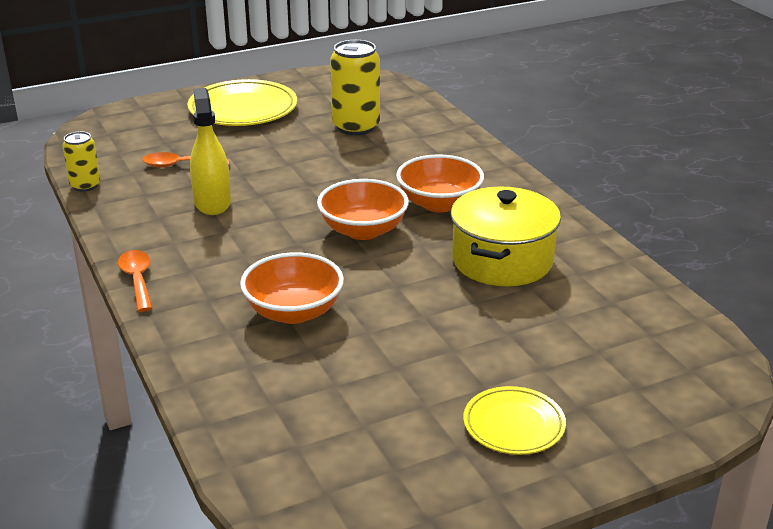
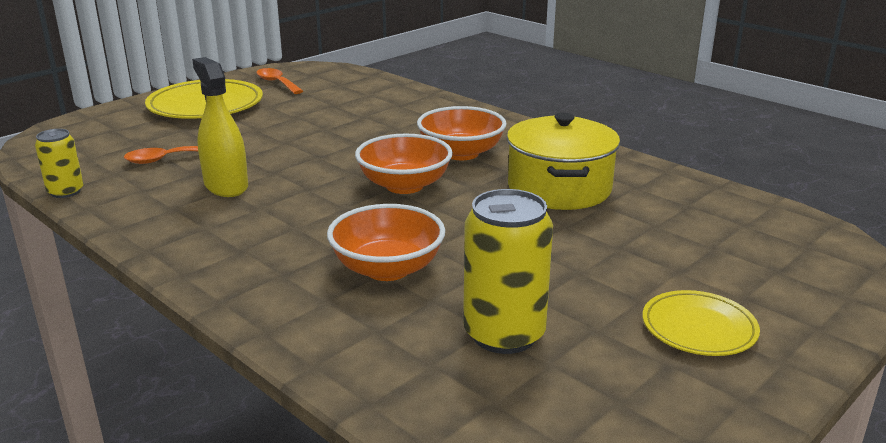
camera: 20 degrees left, 5 degrees down
(137, 280) = (185, 270): orange spoon -> orange spoon (277, 83)
(356, 127) = (332, 105): yellow can -> yellow can (504, 334)

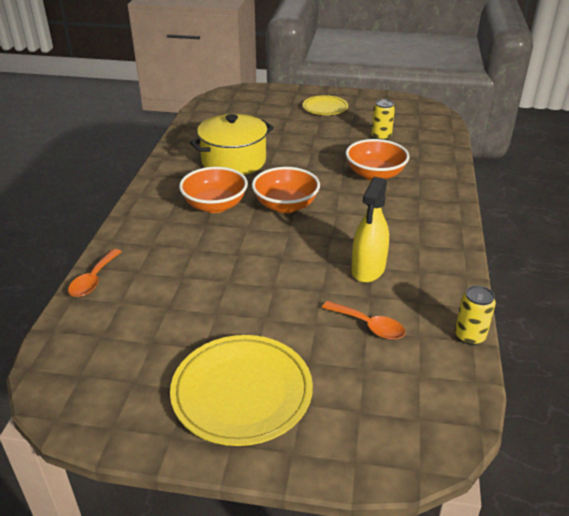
camera: 125 degrees left, 10 degrees up
(277, 83) = (129, 386): orange spoon -> orange spoon (93, 280)
(504, 334) = (381, 136): yellow can -> yellow can, size x0.58

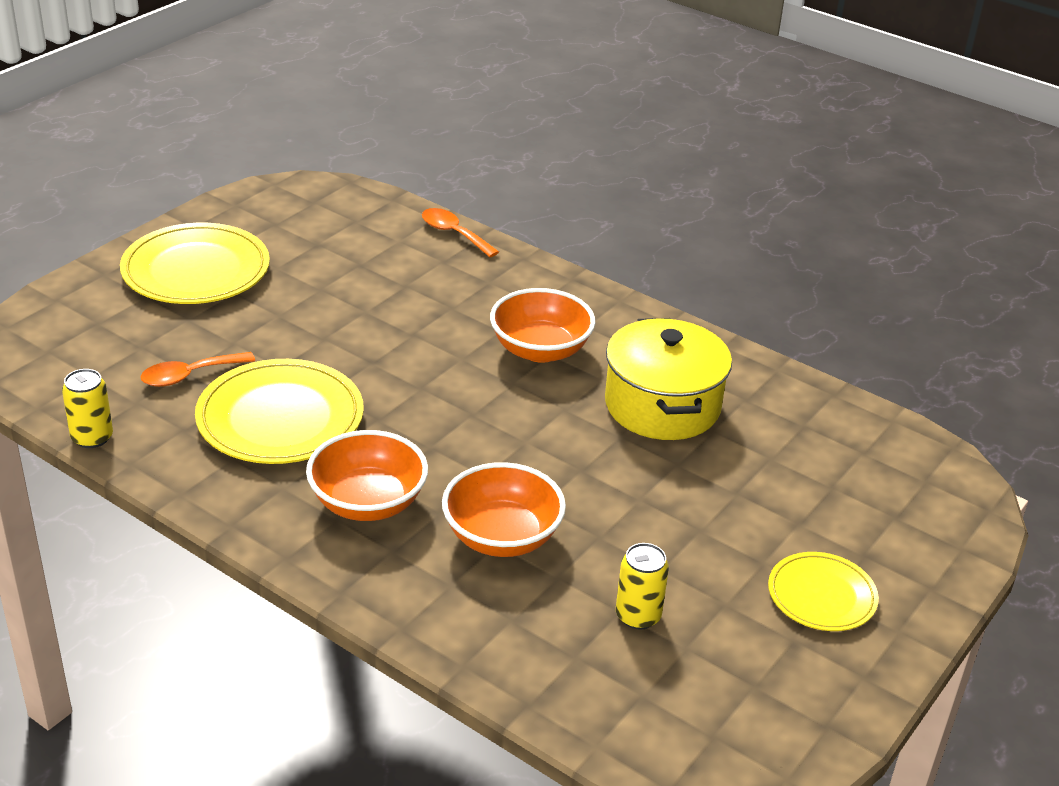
camera: 115 degrees right, 0 degrees up
(285, 205) = (487, 408): orange bowl -> orange bowl (368, 503)
(368, 269) = (280, 419): yellow spray bottle -> yellow plate

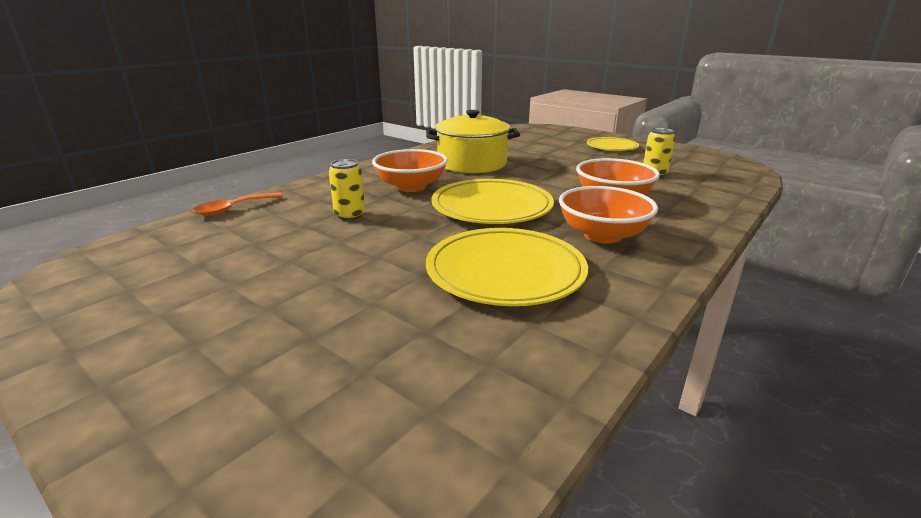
camera: 85 degrees left, 10 degrees down
(92, 437) = (569, 392): yellow can -> yellow can (350, 215)
(189, 375) = (433, 327): orange spoon -> none
(196, 271) = (197, 339): yellow plate -> yellow plate (491, 207)

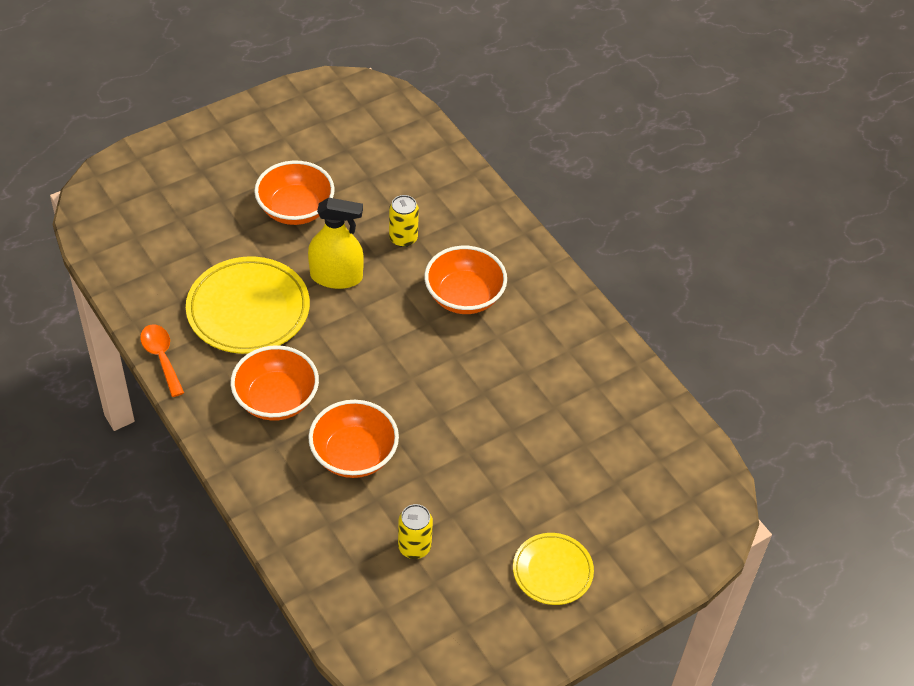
camera: 105 degrees right, 25 degrees up
(233, 209) = (454, 164): orange spoon -> orange spoon (161, 357)
(320, 276) = (295, 209): none -> orange bowl
(420, 235) = (336, 276): none -> yellow spray bottle
(472, 164) = (529, 373): yellow pot -> none
(491, 207) = (376, 344): yellow plate -> none

